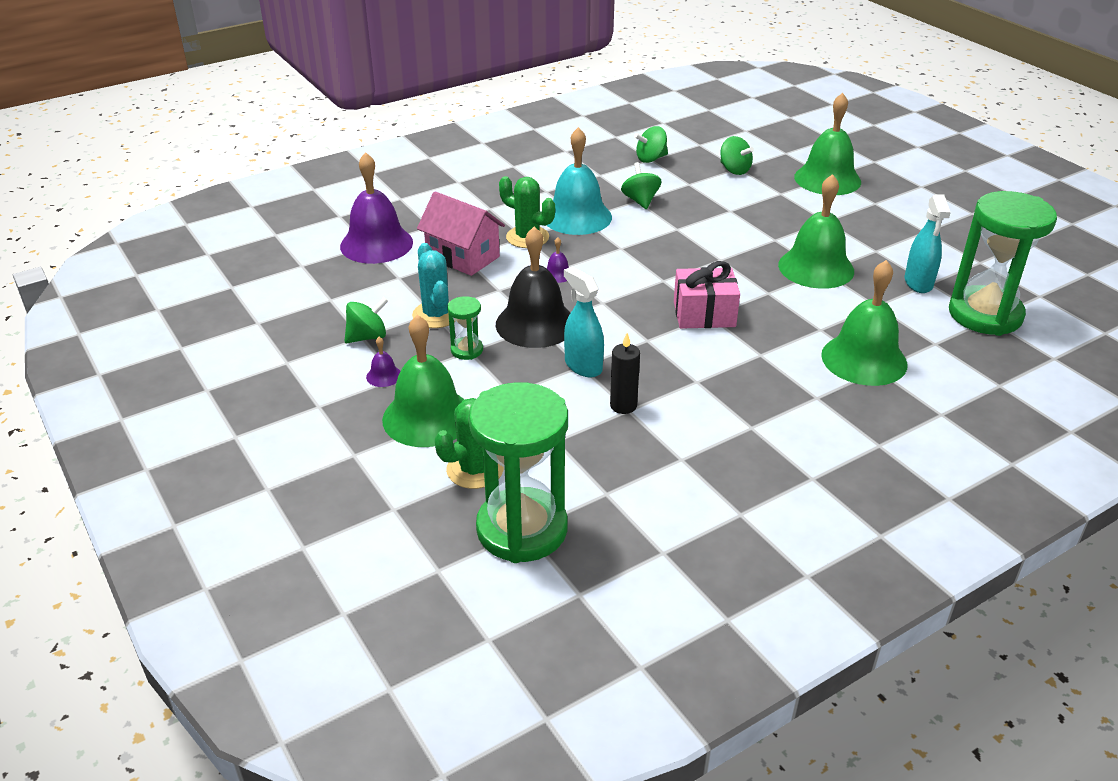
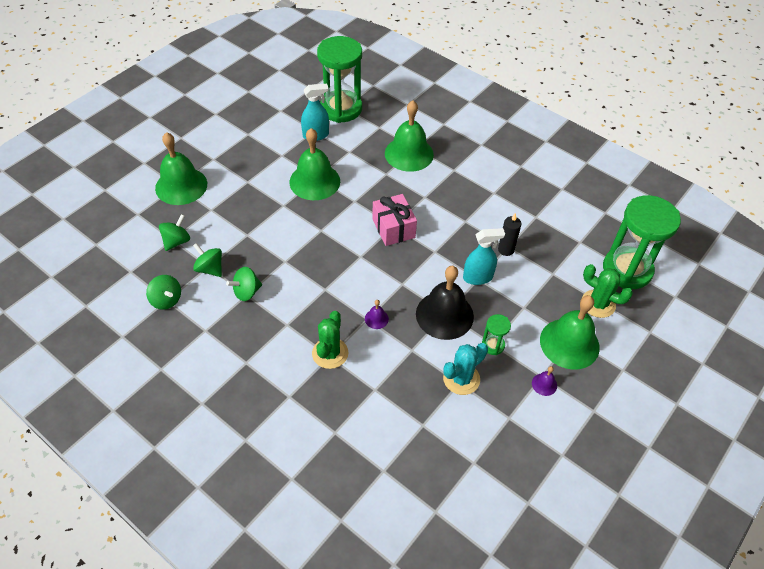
camera: 110 degrees left, 15 degrees up
(367, 337) = (508, 413): green spinning top -> green spinning top (210, 269)
(376, 244) = (379, 464): purple bell -> none
(462, 257) = (376, 389): pink house -> none
(577, 217) = (286, 328): turquoise bell -> none
(583, 366) = (478, 277): turquoise spray bottle -> turquoise spray bottle turned 135 degrees counterclockwise

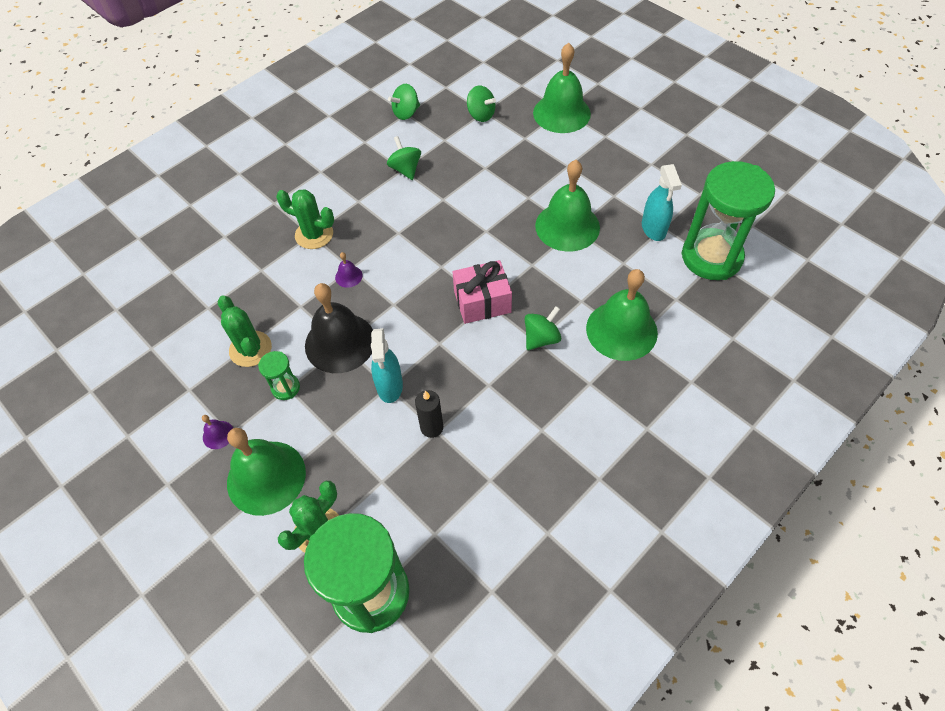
camera: 100 degrees right, 5 degrees up
(210, 269) = (441, 141): green spinning top -> green spinning top (541, 338)
(461, 379) = (250, 349): turquoise cactus -> green cactus

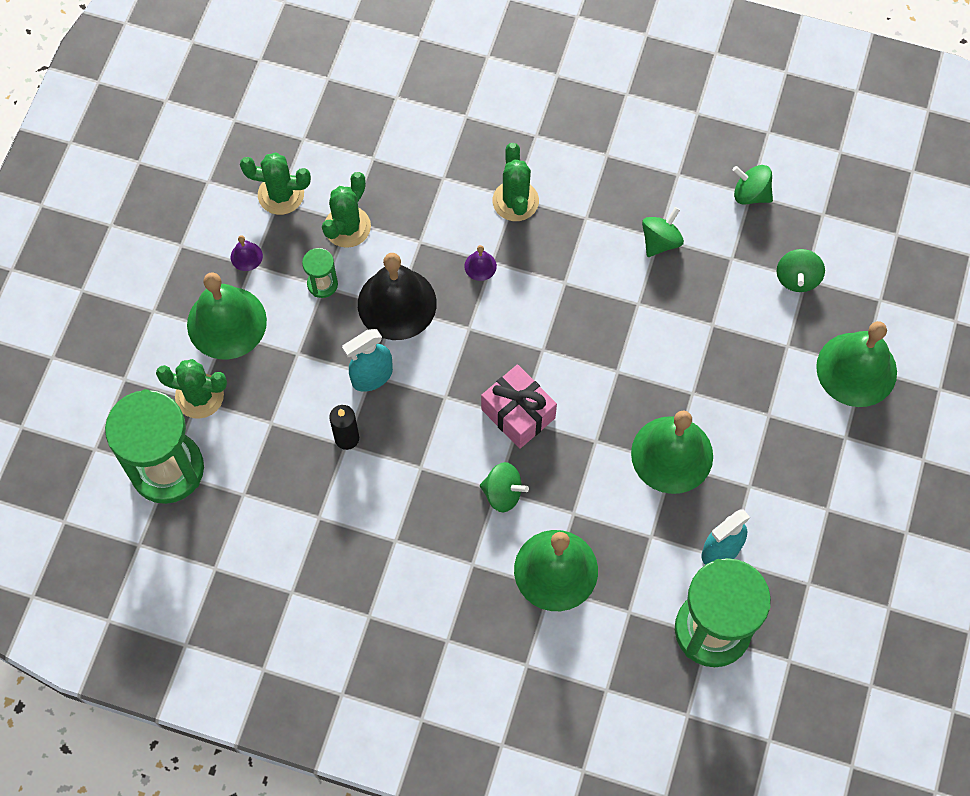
camera: 60 degrees right, 10 degrees up
(185, 384) = (281, 194): none -> green cactus

